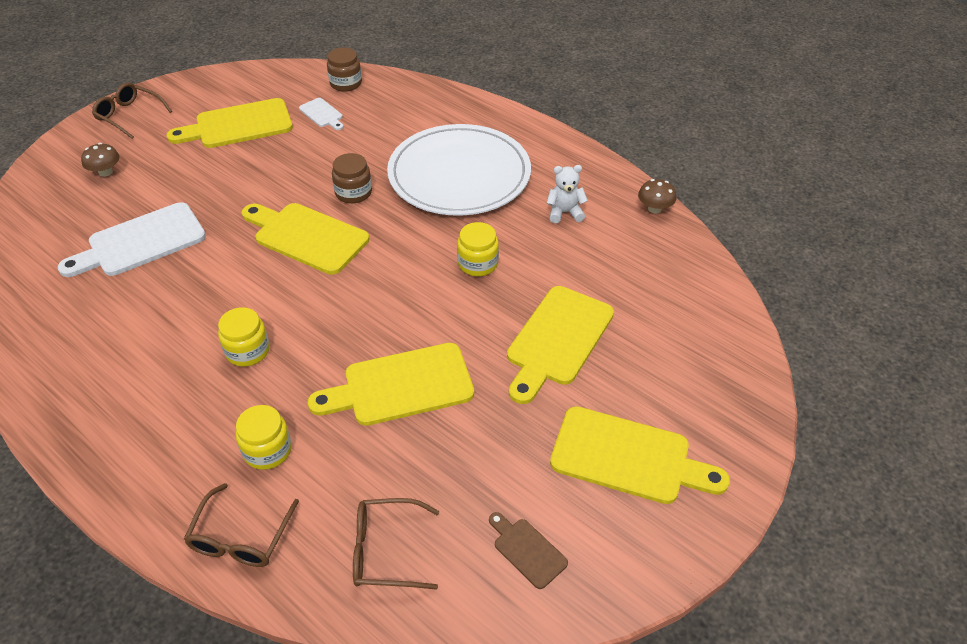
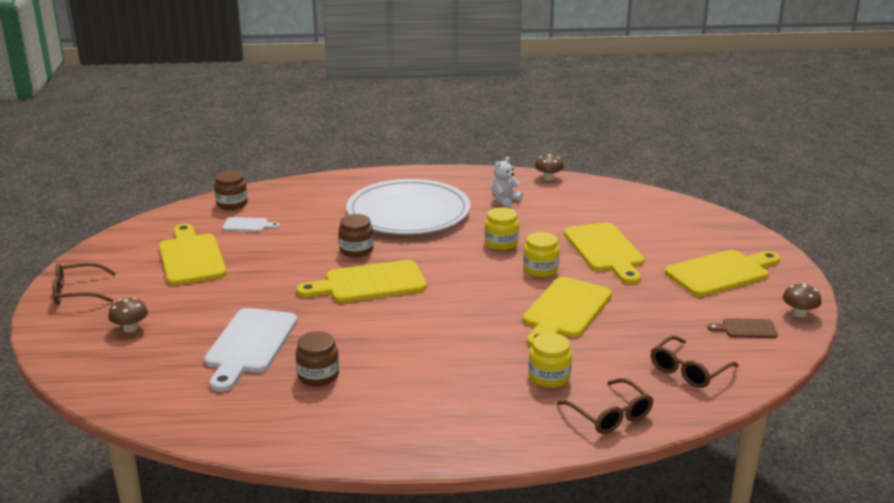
camera: 45 degrees left, 20 degrees down
(131, 308) = (318, 375): none -> brown jar
(238, 125) = (191, 257): yellow cutting board -> yellow cutting board turned 135 degrees clockwise
(248, 351) = (445, 348): yellow jar -> yellow jar (540, 269)
(620, 580) = (799, 313): none -> brown mushroom

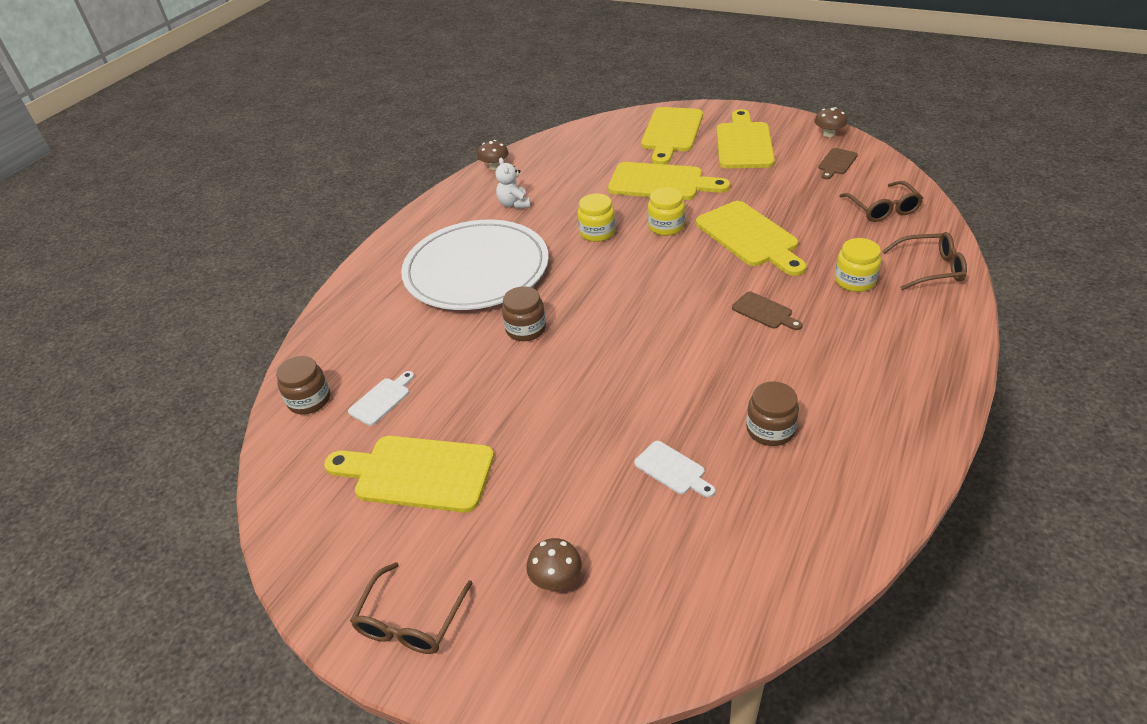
camera: 55 degrees left, 15 degrees up
(249, 345) = (672, 470): white cutting board -> white cutting board, size x0.49
(369, 283) = (606, 340): yellow cutting board -> yellow cutting board (671, 133)
(462, 341) = (764, 312): none -> brown cutting board

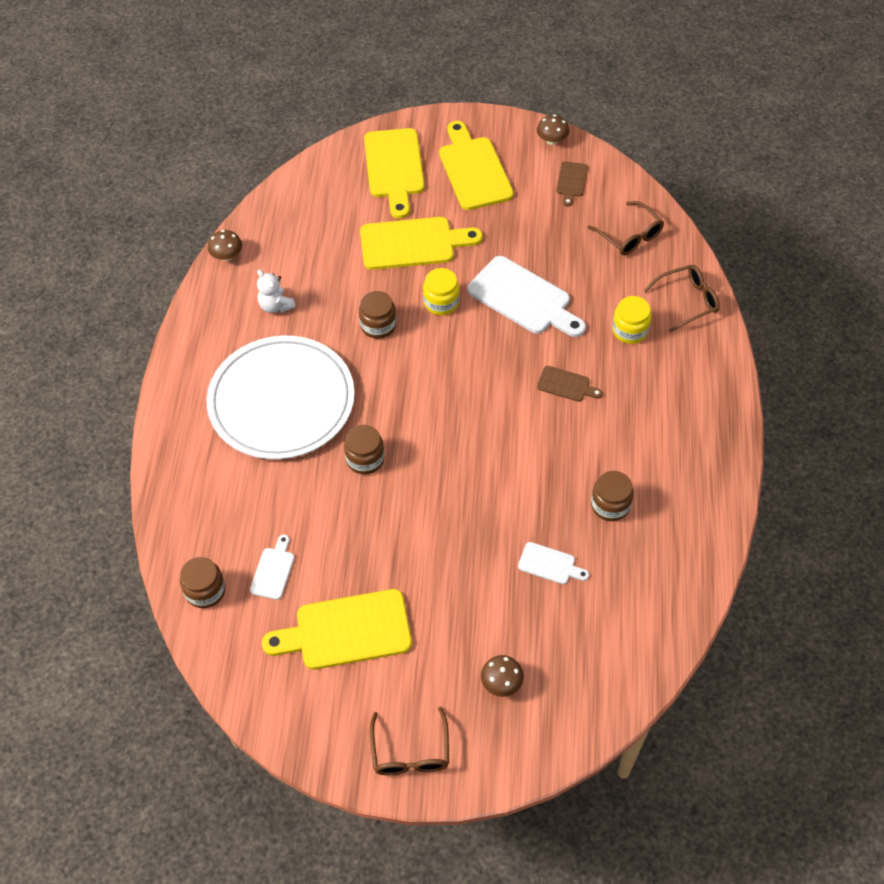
camera: 25 degrees left, 15 degrees up
(597, 232) = (378, 325): yellow jar -> brown jar
(749, 237) = (523, 298): yellow cutting board -> white cutting board

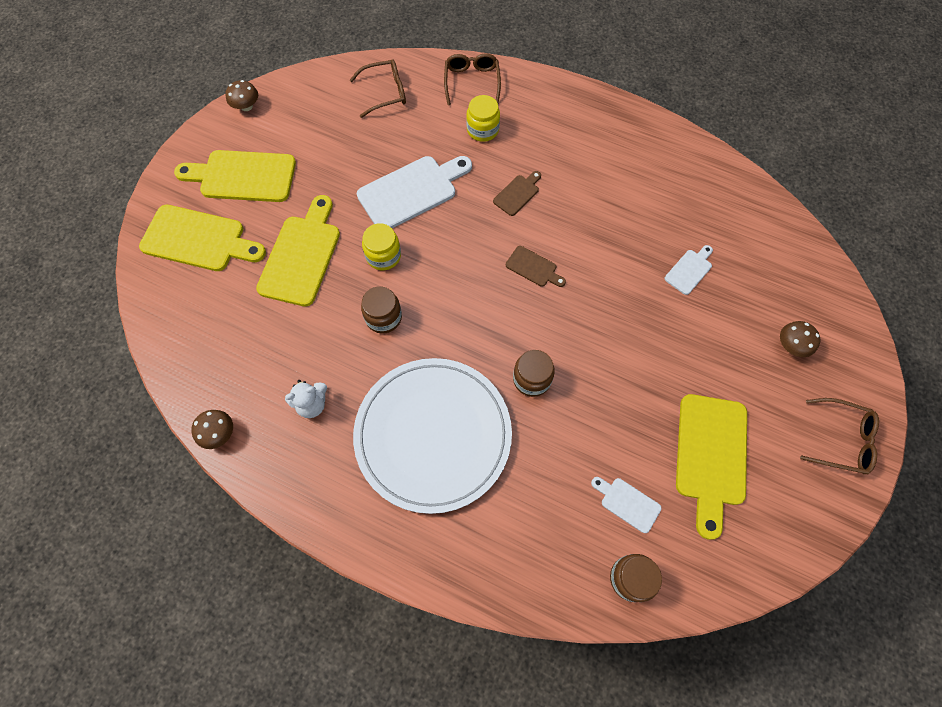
camera: 70 degrees left, 10 degrees up
(571, 181) = (302, 110): brown cutting board -> brown cutting board (533, 268)
(610, 505) = (647, 207): brown jar -> none

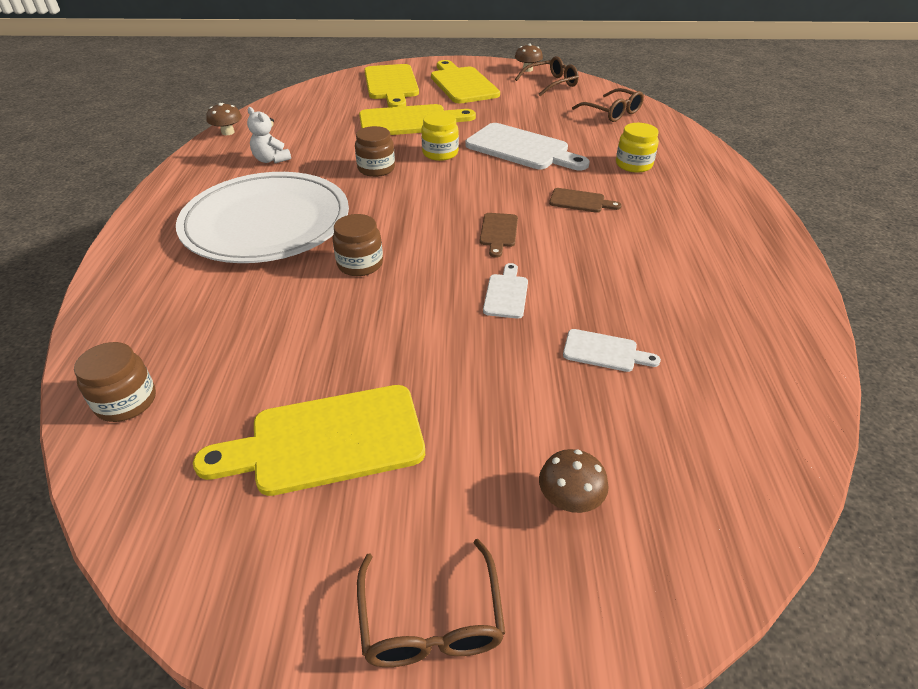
camera: 65 degrees right, 25 degrees down
(472, 82) = (682, 146): brown glasses -> brown glasses (551, 83)
(627, 503) = (229, 374): white cutting board -> white cutting board (506, 294)

